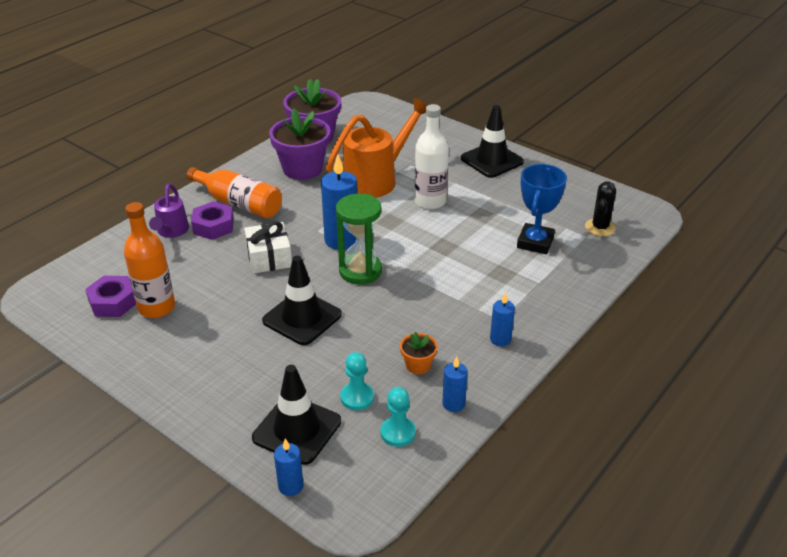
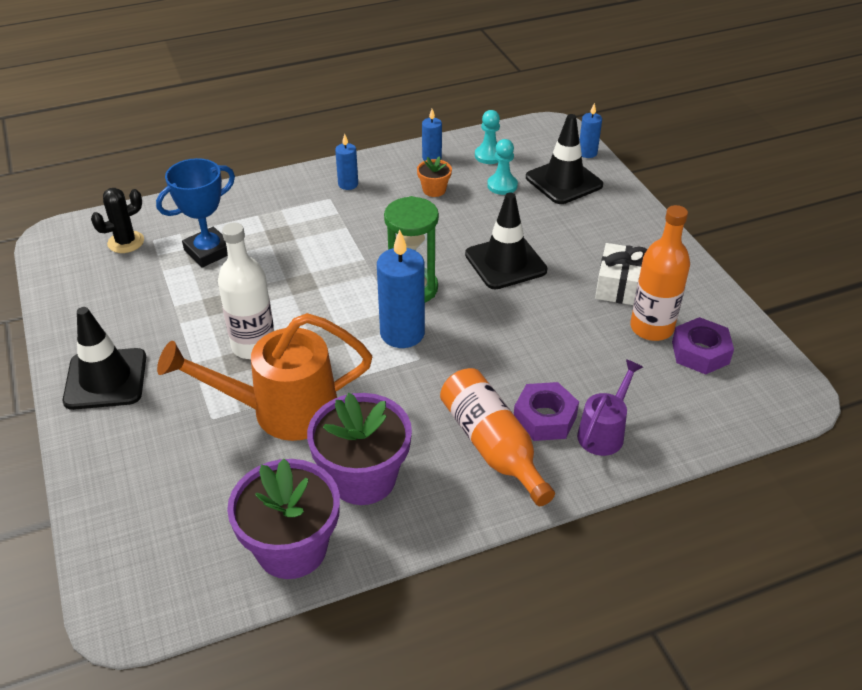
camera: 150 degrees left, 5 degrees up
(269, 257) = (499, 343): white gift -> white gift (622, 286)

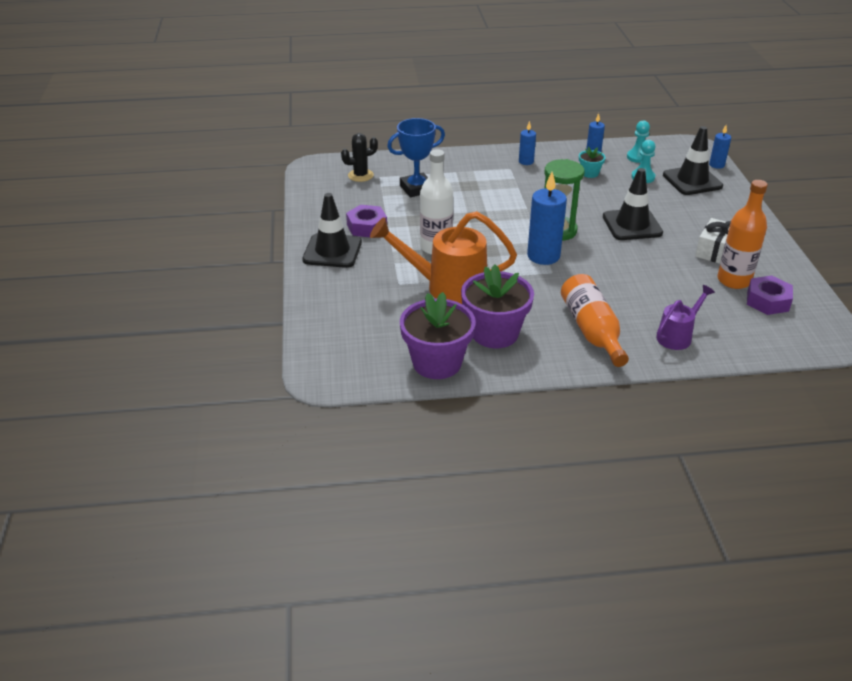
camera: 15 degrees right, 5 degrees down
(434, 190) = (589, 173): orange flower pot -> turquoise flower pot
(545, 418) = (635, 321): purple nut -> purple nut (367, 227)

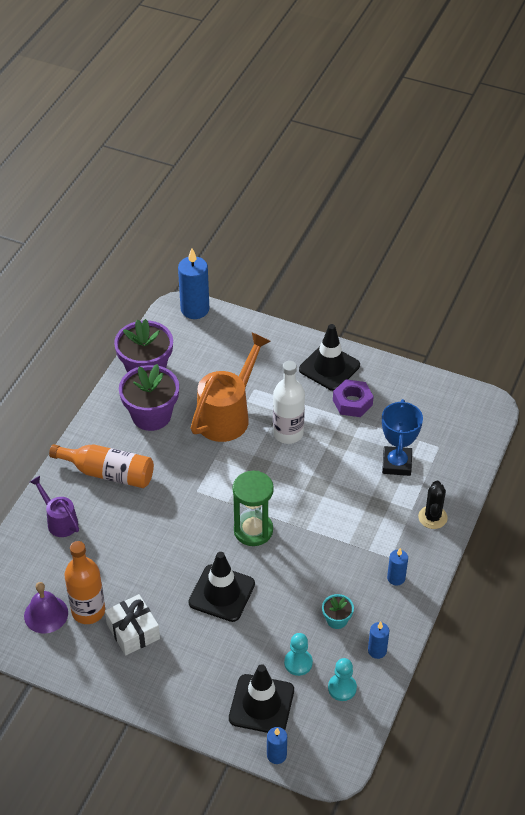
camera: 120 degrees right, 10 degrees up
(360, 175) = (449, 433): black cactus -> black cactus (432, 517)
(543, 256) = (223, 498): blue candle -> blue candle (195, 309)
(677, 336) = (59, 521): purple watering can -> purple watering can turned 150 degrees clockwise
(767, 301) = (46, 614): purple nut -> purple bell

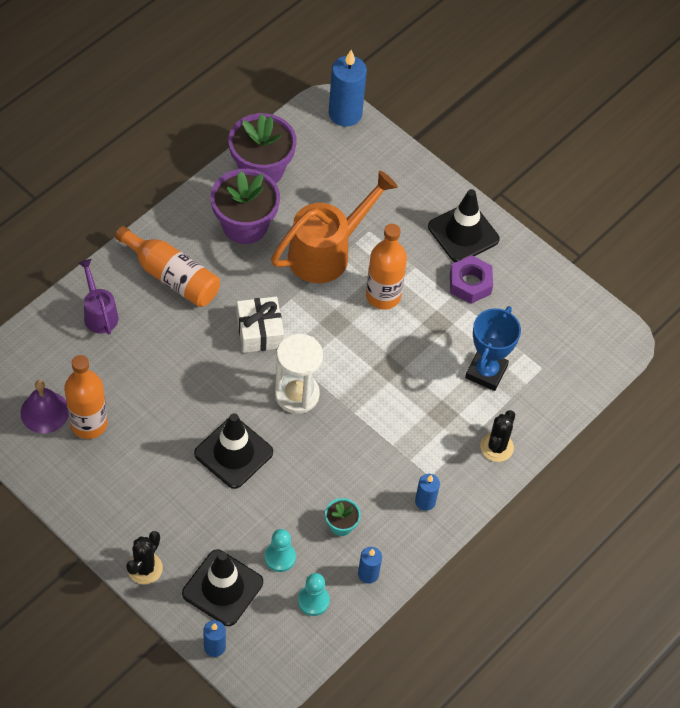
camera: 15 degrees right, 10 degrees up
(133, 631) = (125, 462): white gift -> white gift (259, 331)
(188, 712) = (145, 568): none -> black cactus
(253, 530) = (297, 394): green hourglass -> white hourglass
(288, 433) = (383, 296): white bottle -> orange bottle

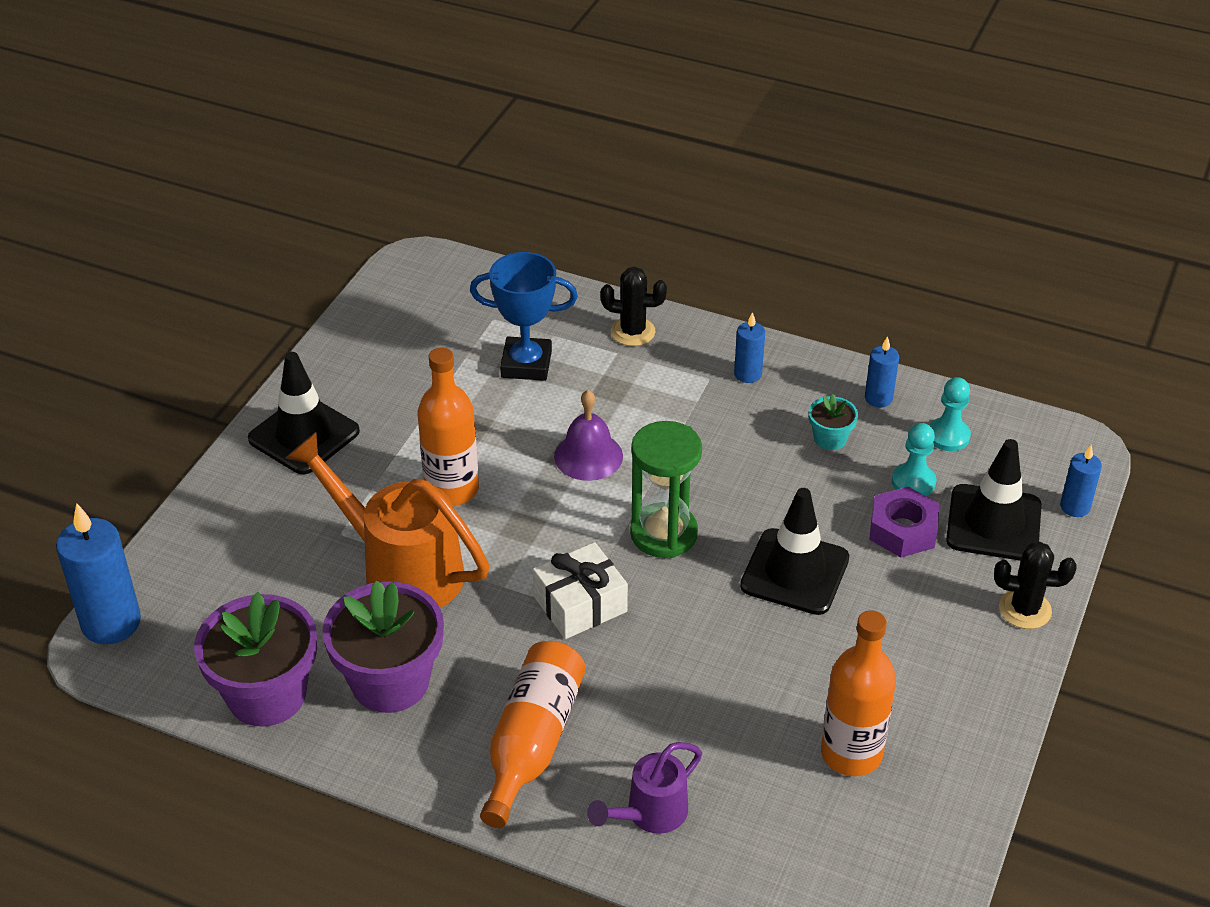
camera: 105 degrees left, 15 degrees down
(44, 412) = (866, 818): purple bell -> purple bell (588, 456)
(297, 394) = (663, 534): white hourglass -> green hourglass
(470, 283) = (390, 409): purple nut -> purple nut (903, 530)

